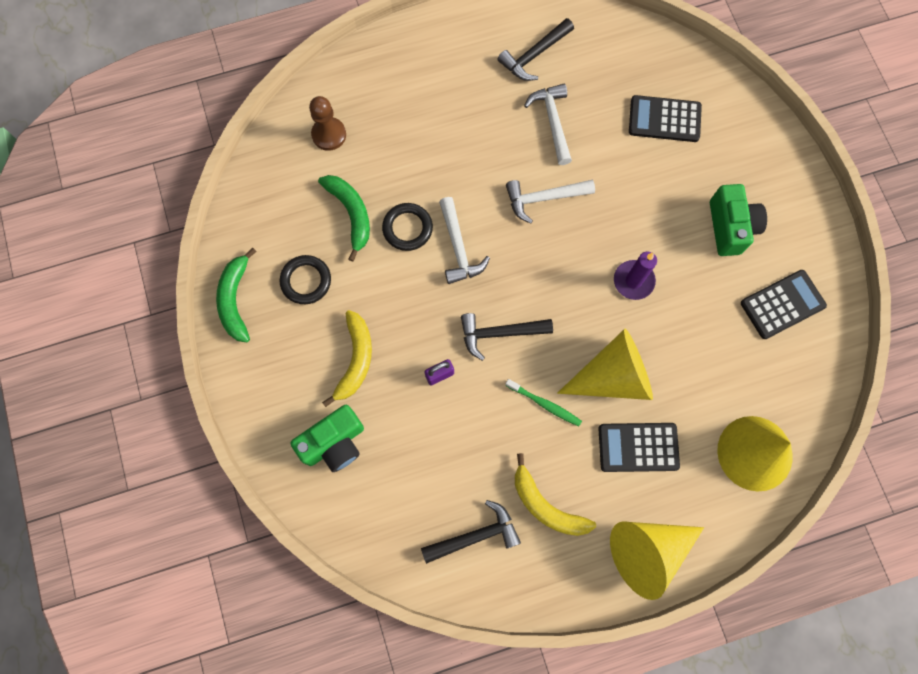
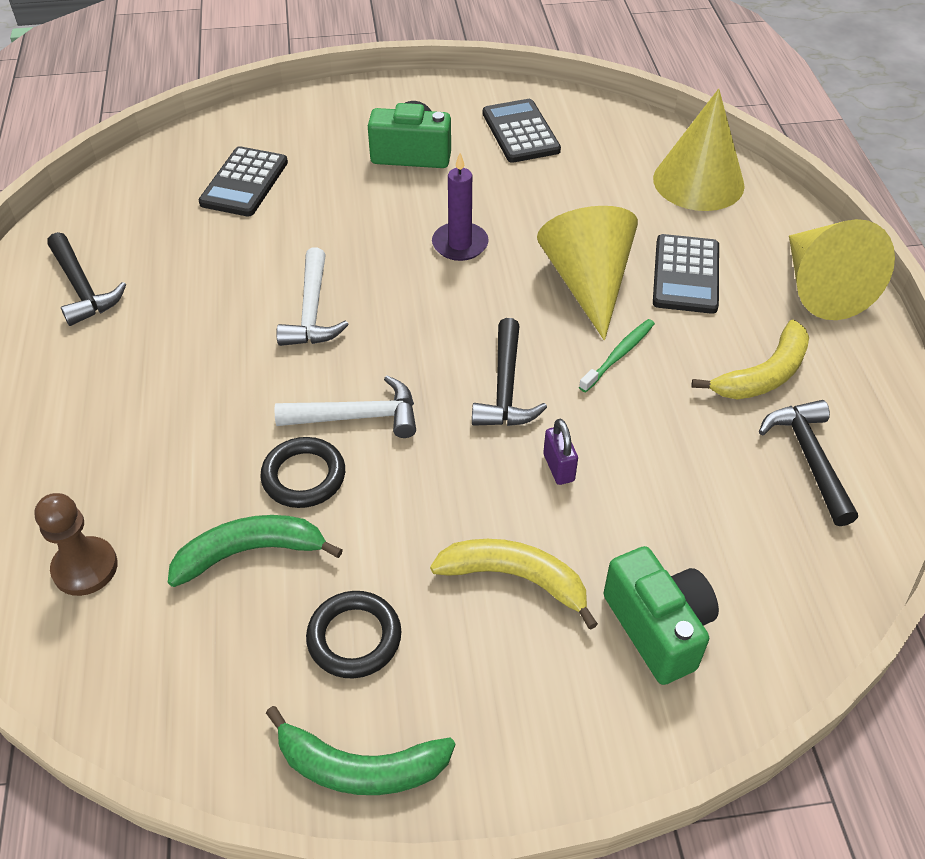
camera: 80 degrees left, 25 degrees down
(552, 122) = (198, 285): white hammer -> none

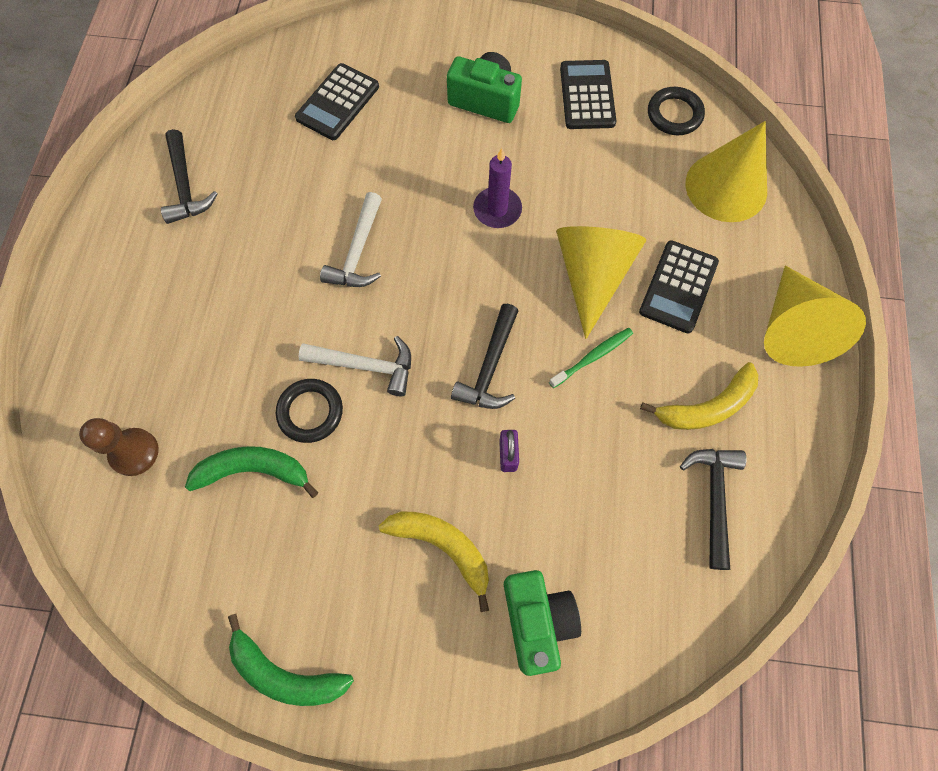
camera: 15 degrees right, 20 degrees up
(354, 638) = (310, 565): black ring -> black ring (674, 114)

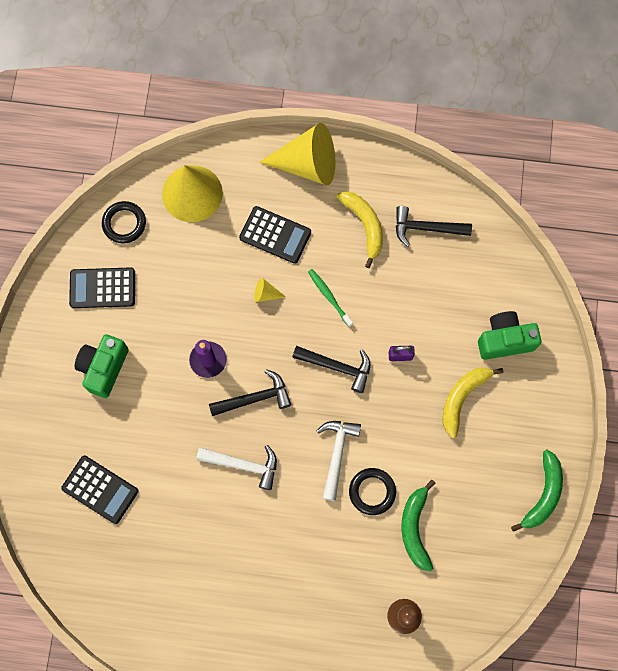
camera: 90 degrees left, 5 degrees up
(185, 186) = (179, 610): black hammer -> black hammer (254, 398)
(591, 276) = (266, 294): yellow cone -> yellow cone, size x0.41

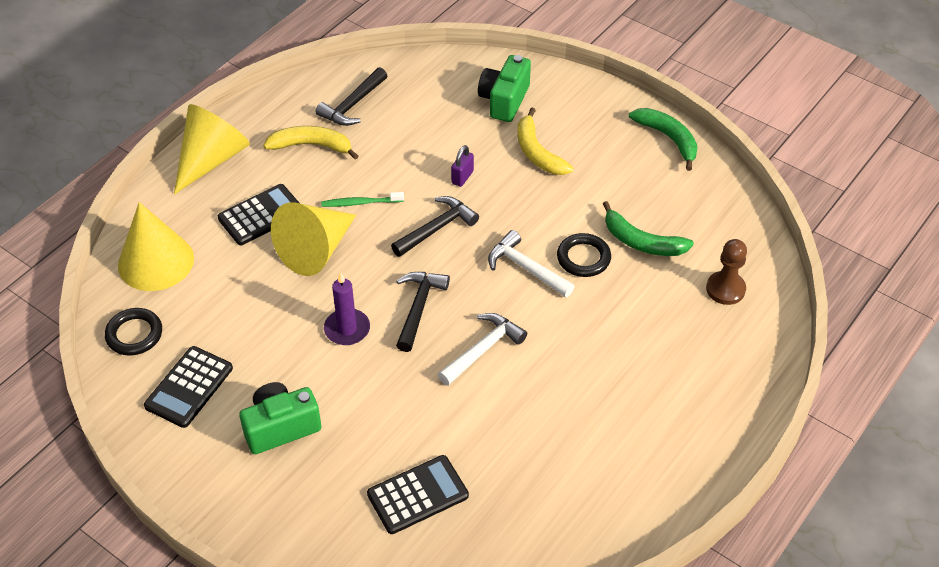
camera: 60 degrees left, 25 degrees down
(104, 368) = (281, 427): green camera -> green camera turned 105 degrees clockwise
(266, 294) = (316, 250): yellow cone -> yellow cone, size x2.46

